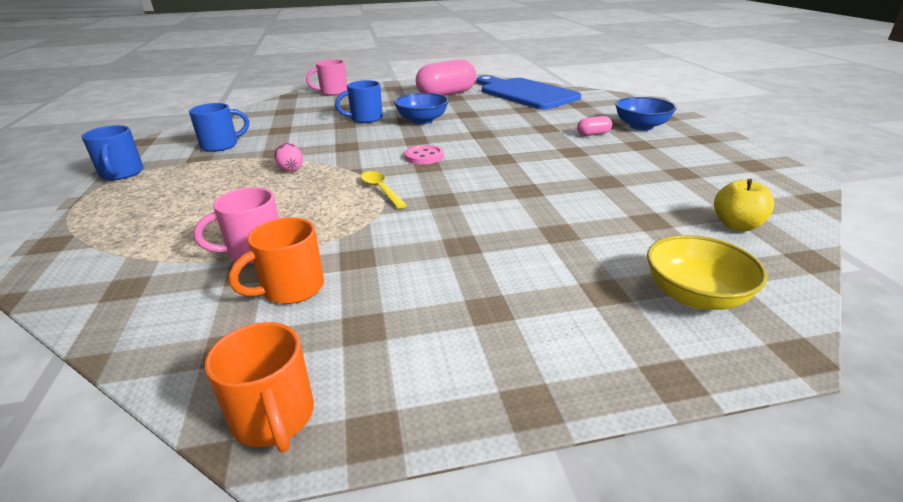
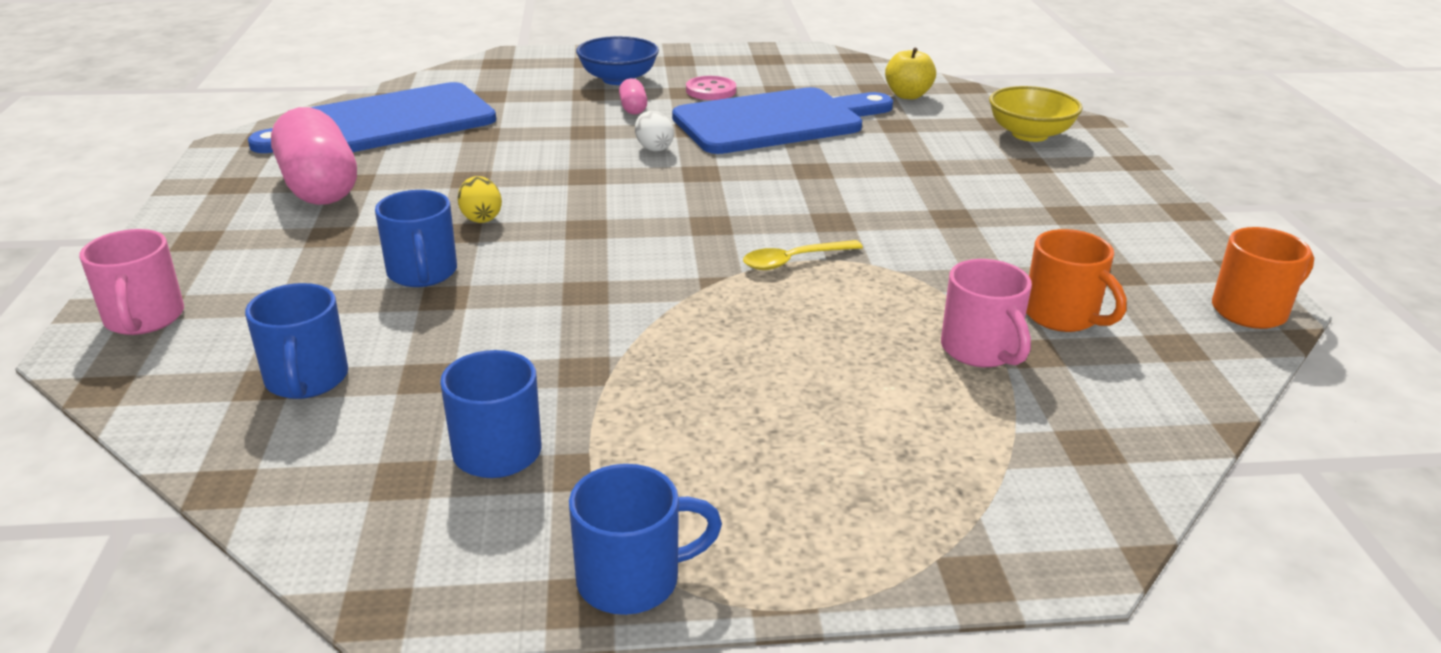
camera: 85 degrees left, 0 degrees up
(284, 115) = (306, 380): none -> blue mug
(291, 169) = (683, 343): pink egg -> none
(422, 120) = (481, 218): blue bowl -> yellow egg
(424, 156) = (671, 225): pink button -> pink button (711, 91)
(532, 144) = (654, 148): none -> white egg
(610, 174) = (776, 121): none -> blue cutting board

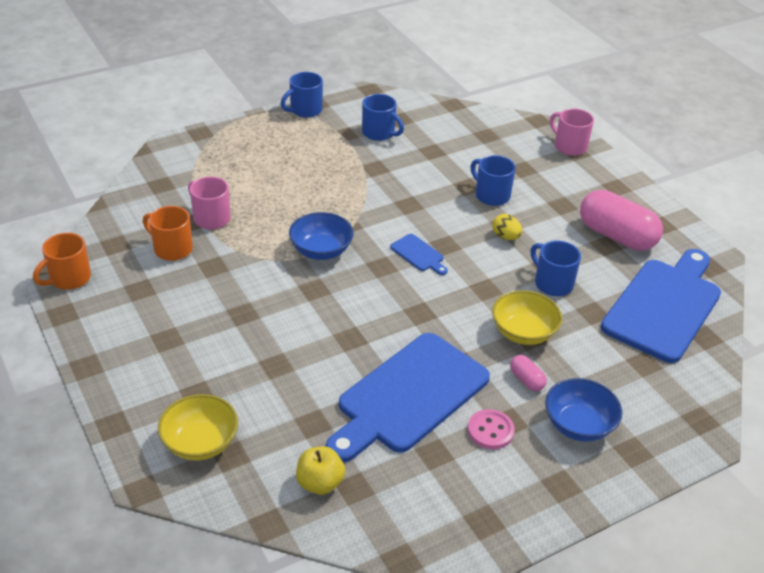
camera: 155 degrees right, 10 degrees up
(306, 380) = (473, 139): blue mug -> blue mug (552, 283)
(589, 135) = (523, 332): none -> yellow bowl
(640, 226) = (418, 254): none -> blue cutting board
(654, 148) = (470, 331): white egg -> none
(794, 261) = (321, 250): yellow spoon -> blue bowl

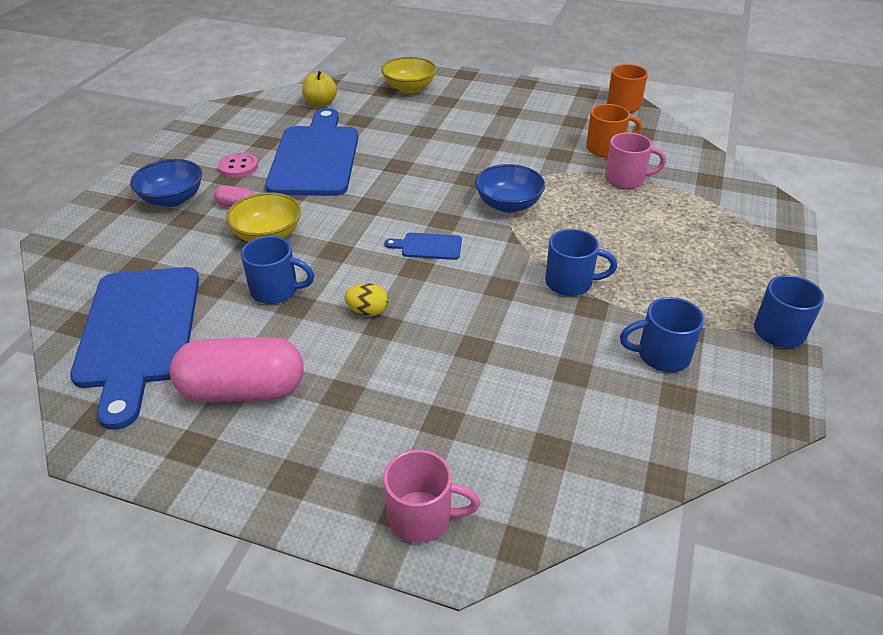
camera: 140 degrees right, 0 degrees up
(491, 195) = (436, 353): blue mug -> blue mug (570, 283)

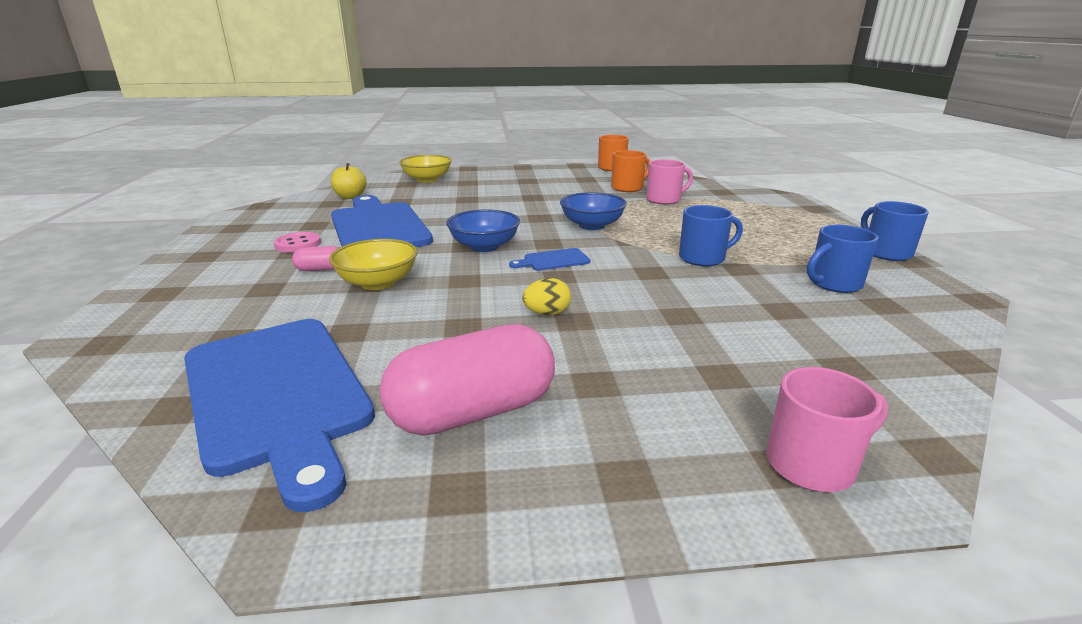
camera: 25 degrees left, 15 degrees down
(172, 199) = (235, 277): blue bowl -> blue bowl (484, 246)
(276, 290) = (429, 320): blue mug -> none

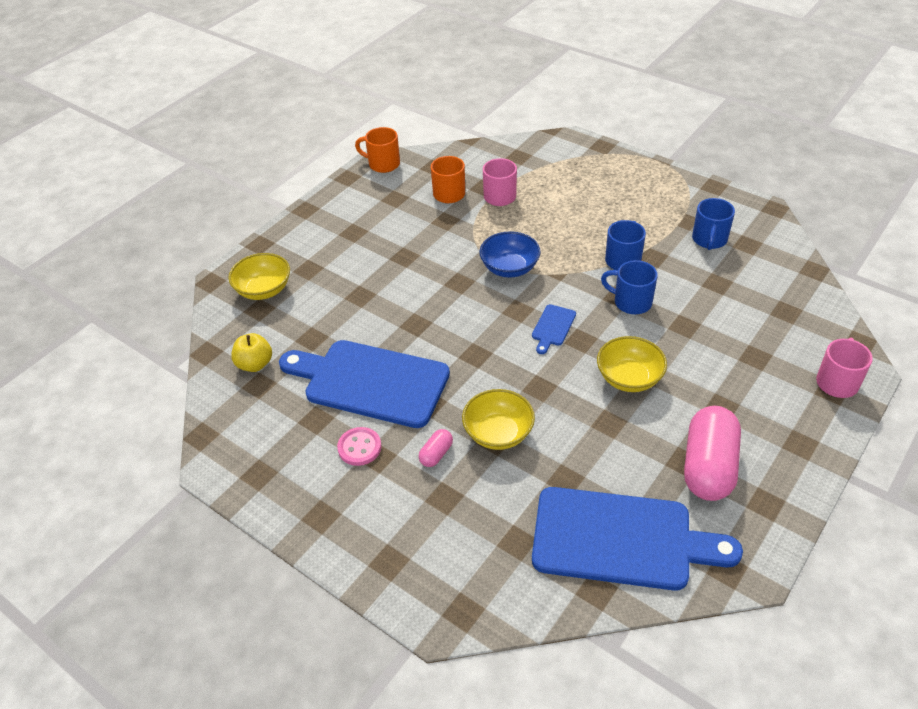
camera: 45 degrees left, 20 degrees up
(484, 246) = (488, 346): blue bowl -> none
(547, 313) = (629, 378): yellow egg -> yellow bowl
(885, 253) = (695, 184): blue mug -> blue mug (631, 302)

